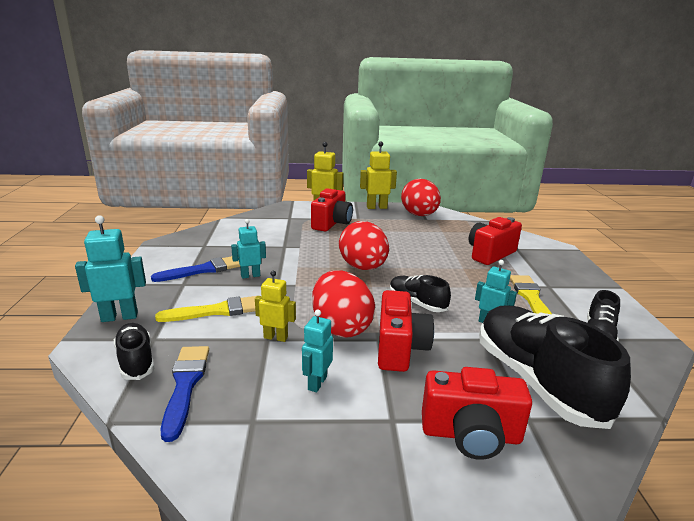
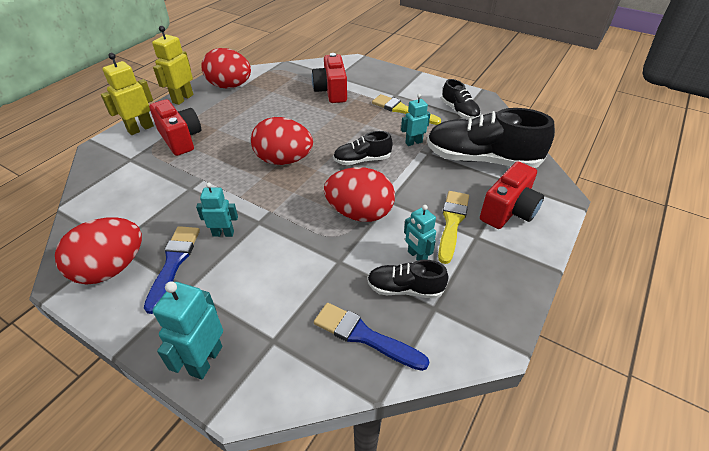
camera: 55 degrees left, 20 degrees up
(136, 361) = (301, 363): black shoe -> black shoe (405, 289)
(182, 252) = (111, 268): none -> red egg
(217, 311) = (266, 279): yellow brush -> yellow brush (452, 223)
(250, 275) = (223, 233): turquoise robot -> turquoise robot turned 75 degrees clockwise
(276, 337) = (342, 256): yellow robot -> none
(400, 348) = (409, 197): red camera -> none

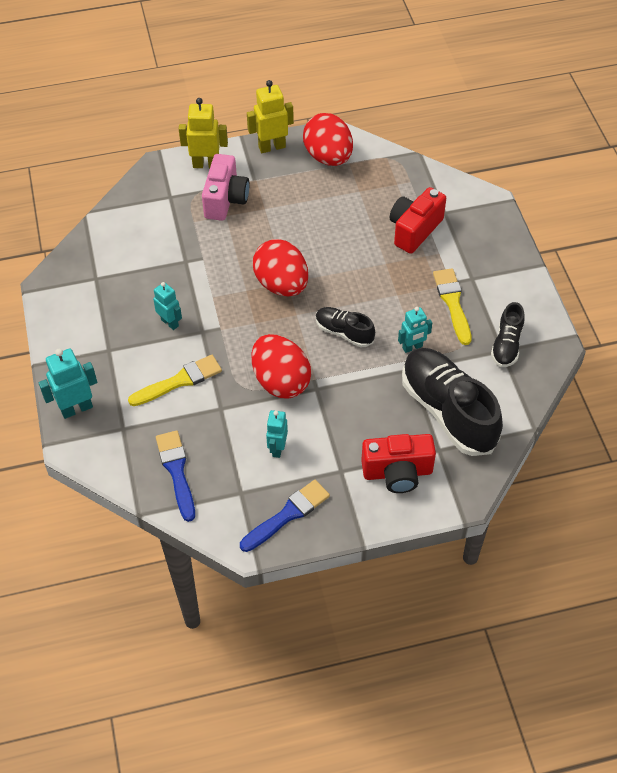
camera: 45 degrees right, 10 degrees up
(111, 268) = (79, 297): red egg -> none
(173, 263) = (117, 323): blue brush -> blue brush (287, 515)
(180, 139) = (225, 200): red camera -> pink camera
(405, 289) = (239, 464): black shoe -> none
(413, 142) = (412, 347): turquoise robot -> turquoise robot turned 135 degrees clockwise
(452, 223) = (338, 445): yellow brush -> yellow brush (179, 381)

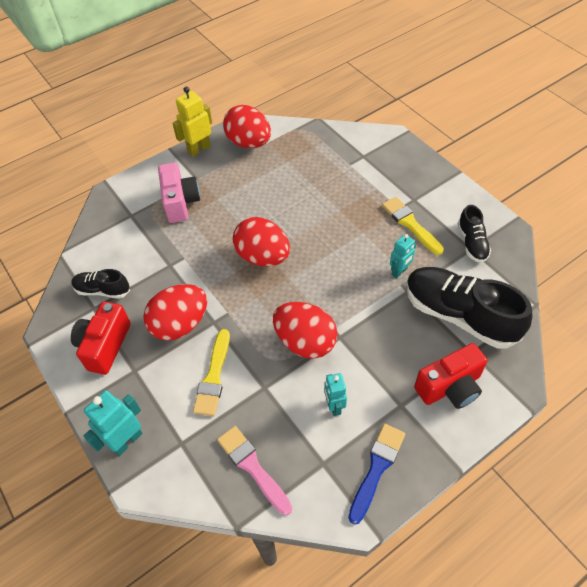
camera: 20 degrees left, 0 degrees up
(170, 322) = (180, 324): turquoise robot -> red egg
(177, 472) = (253, 467): blue brush -> pink brush
(179, 381) = (213, 376): yellow brush -> yellow brush turned 150 degrees clockwise
(206, 164) = (150, 179): yellow robot -> none
(344, 332) = (336, 279): black shoe -> black shoe (102, 290)
(414, 230) = (347, 177): red camera -> red camera (105, 346)

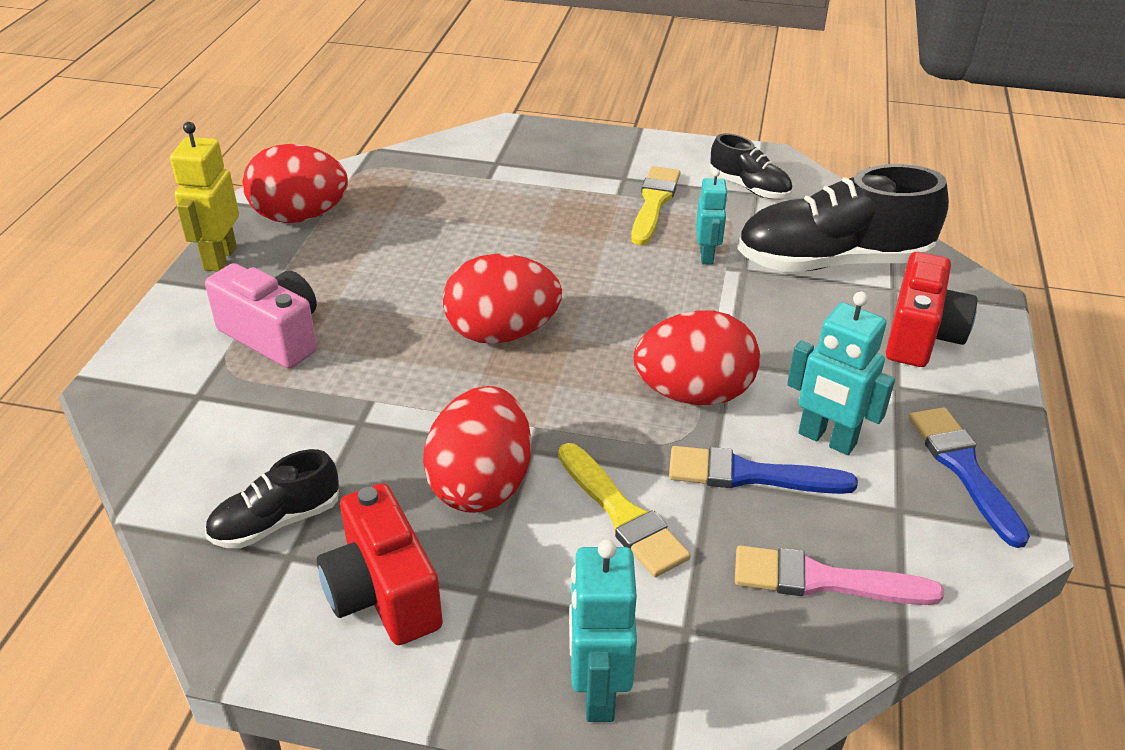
camera: 45 degrees left, 15 degrees down
(282, 398) = (751, 475): none -> blue brush
(334, 406) = (826, 439): turquoise robot -> turquoise robot, size x1.51
(410, 224) = (654, 203): yellow brush -> yellow brush turned 90 degrees clockwise

